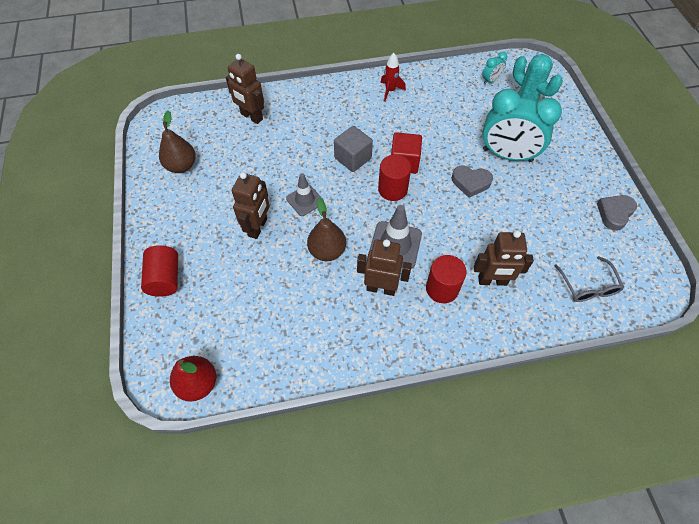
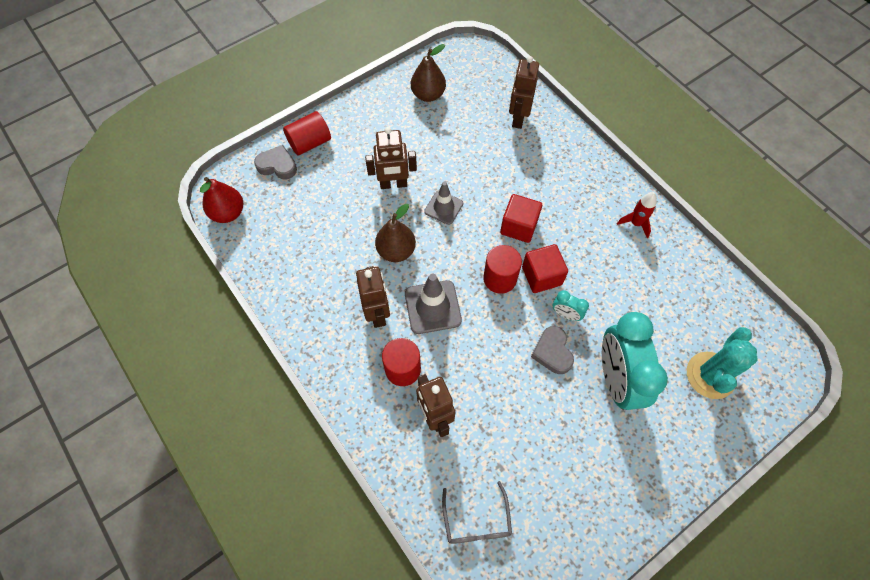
camera: 65 degrees right, 5 degrees up
(353, 158) = (519, 226): grey cube -> red cube
(490, 80) = (726, 323): turquoise clock -> turquoise clock (565, 314)
(588, 286) = (476, 521): grey glasses -> grey glasses turned 60 degrees counterclockwise
(614, 213) = (598, 530): grey heart -> grey heart (277, 165)

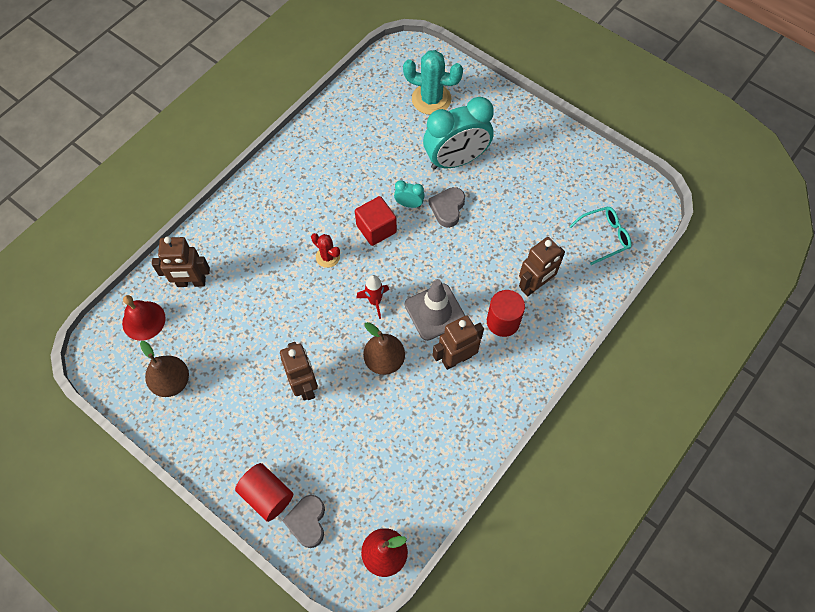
camera: 105 degrees left, 0 degrees up
(443, 207) = (322, 329): grey traffic cone -> none
(476, 521) = (604, 236): grey glasses -> turquoise glasses
(490, 82) = (143, 320): none -> red bell
(500, 278) = (389, 262): red cylinder -> none
(519, 226) = (328, 257): red cube -> red cactus
(552, 352) = (447, 208): grey heart -> grey heart turned 135 degrees clockwise
(565, 314) = (409, 204): turquoise clock -> turquoise clock turned 90 degrees counterclockwise
(635, 223) = (300, 163): red rocket -> red rocket (375, 301)

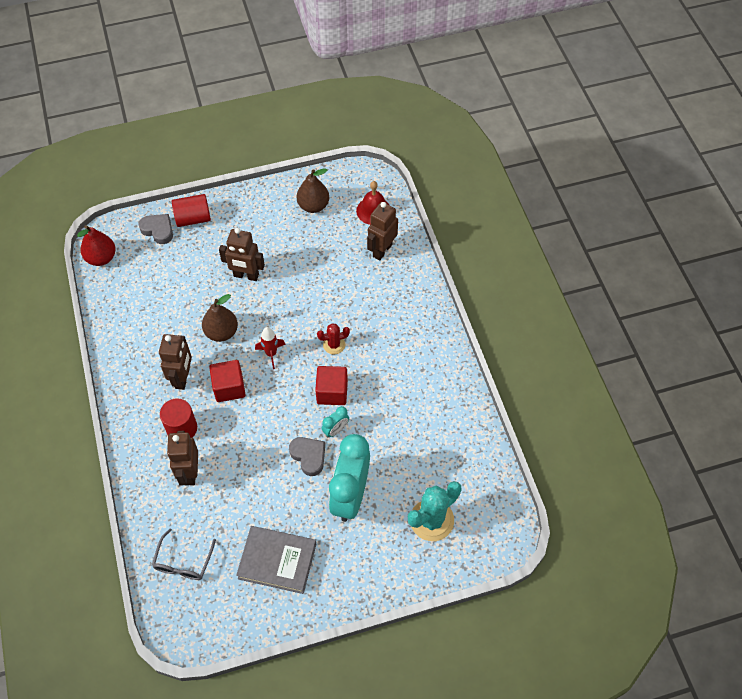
camera: 125 degrees right, 5 degrees down
(435, 312) = (229, 388): grey traffic cone -> red cube
(547, 175) = (277, 561): none -> grey book
(604, 236) = (183, 562): turquoise glasses -> grey glasses

